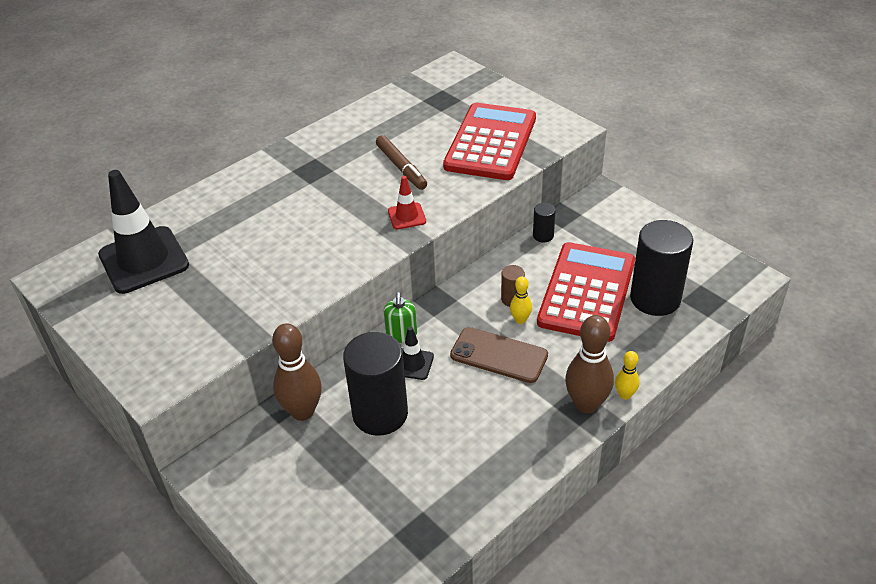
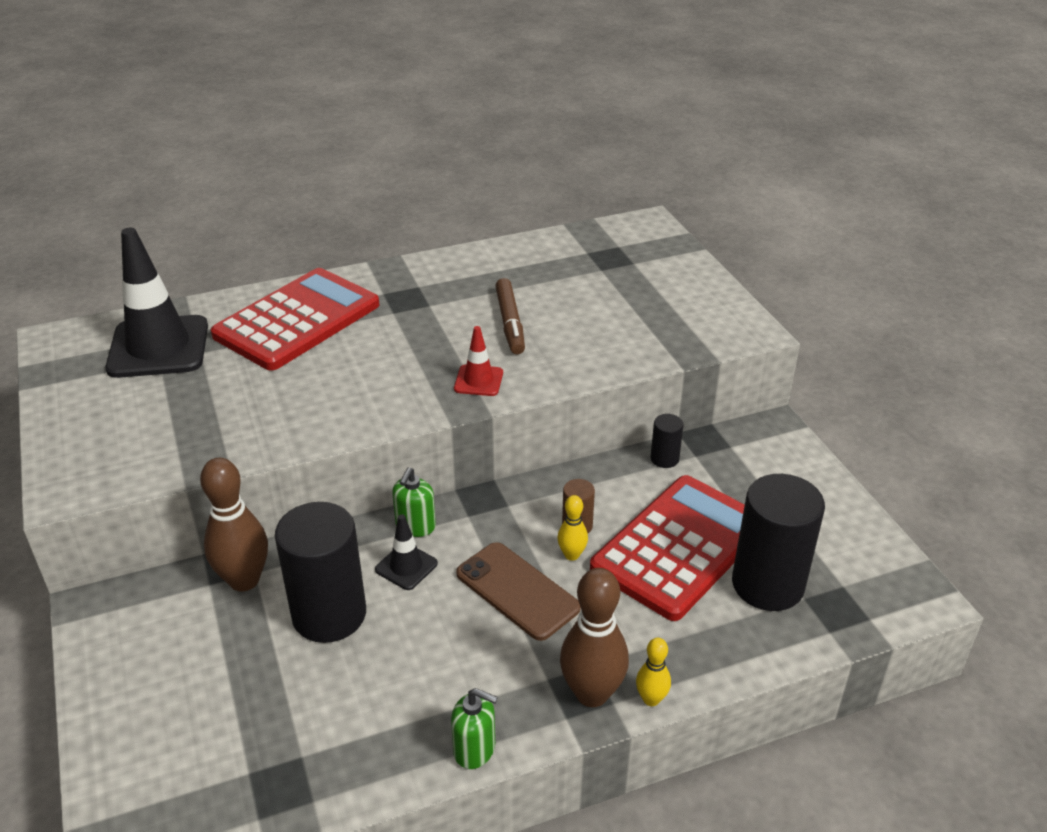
camera: 20 degrees right, 5 degrees down
(490, 142) = (638, 321): red calculator -> red calculator (297, 320)
(534, 465) = (474, 749): none -> green soap dispenser

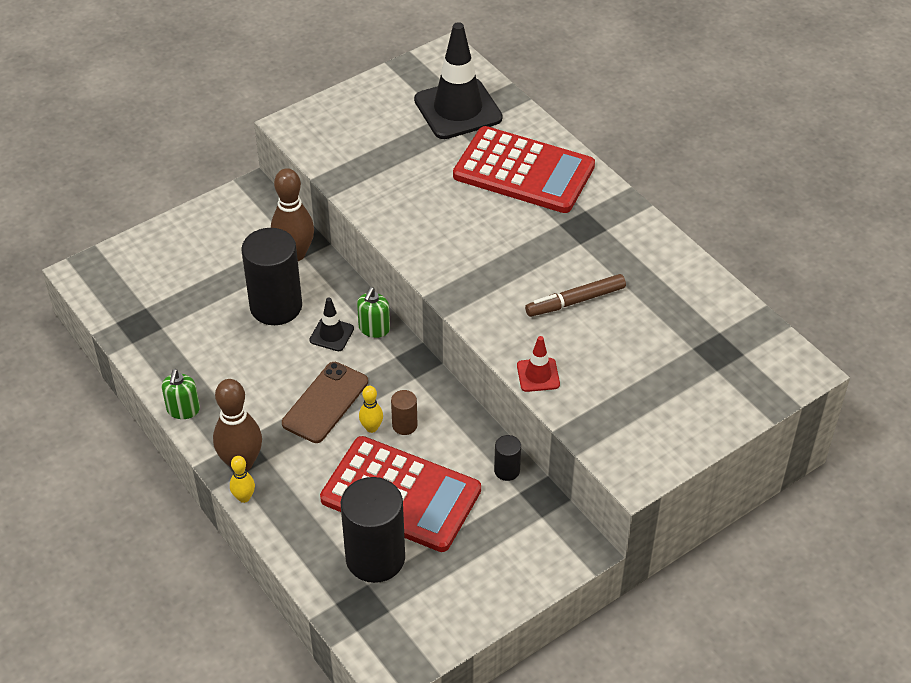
camera: 75 degrees right, 10 degrees up
(415, 526) = (374, 329): green soap dispenser -> green soap dispenser turned 75 degrees counterclockwise
(478, 381) = (484, 299): red traffic cone -> red traffic cone (538, 375)

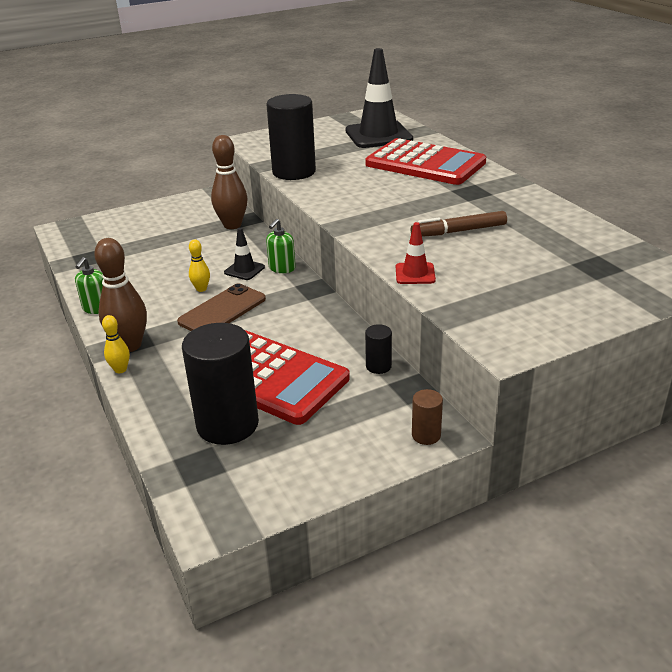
camera: 10 degrees right, 15 degrees down
(276, 306) = (205, 252): black cylinder -> black cylinder (294, 172)
(371, 428) = (258, 329): yellow bowling pin -> yellow bowling pin (201, 289)
(404, 425) = (289, 329): brown cylinder -> brown cylinder (426, 435)

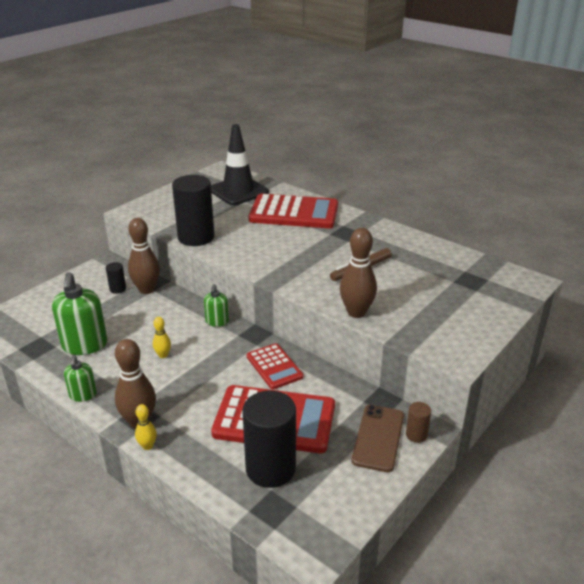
camera: 25 degrees left, 0 degrees up
(133, 264) = (85, 345): none -> green soap dispenser
(222, 310) = (195, 371): brown phone -> brown phone (378, 438)
(244, 270) = (187, 329): black traffic cone -> none
(310, 325) = (274, 366): none -> red calculator
(378, 366) = (348, 389): black cylinder -> black cylinder (118, 289)
(415, 274) = (356, 312): red traffic cone -> brown bowling pin

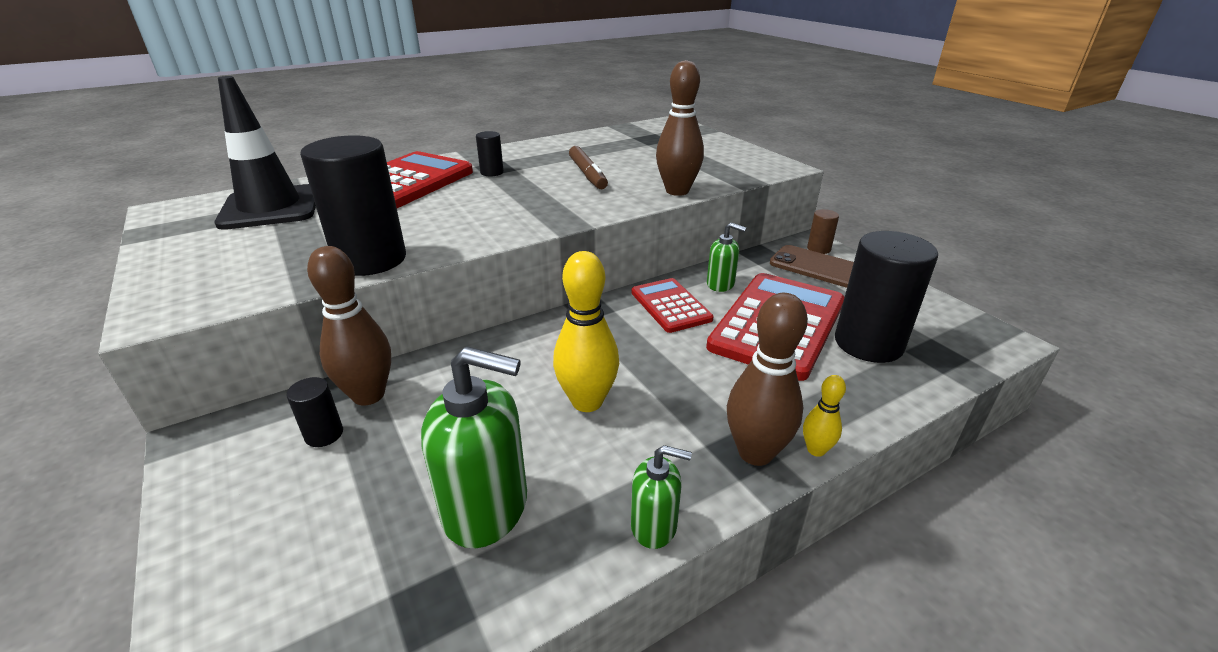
camera: 70 degrees left, 0 degrees up
(163, 355) = (587, 401): yellow bowling pin -> yellow bowling pin, size x1.95
(217, 321) = (534, 334): green soap dispenser -> green soap dispenser (720, 284)
(274, 366) = (670, 306): red calculator -> red calculator turned 105 degrees counterclockwise
(335, 234) = (492, 172): none -> black cylinder

